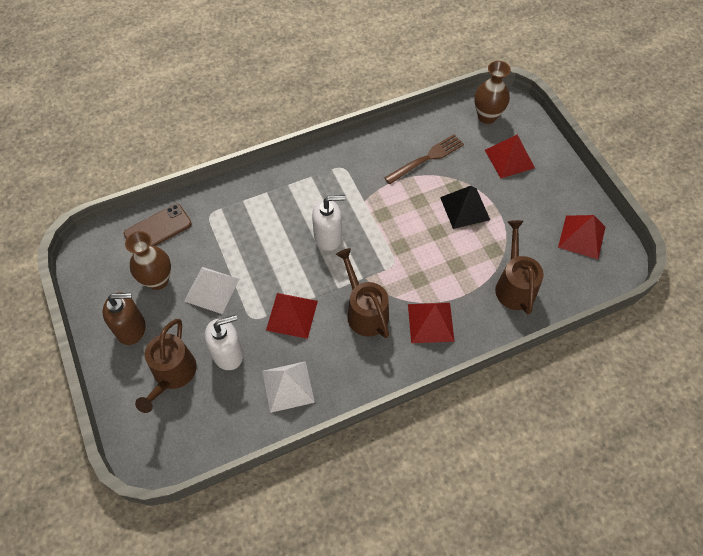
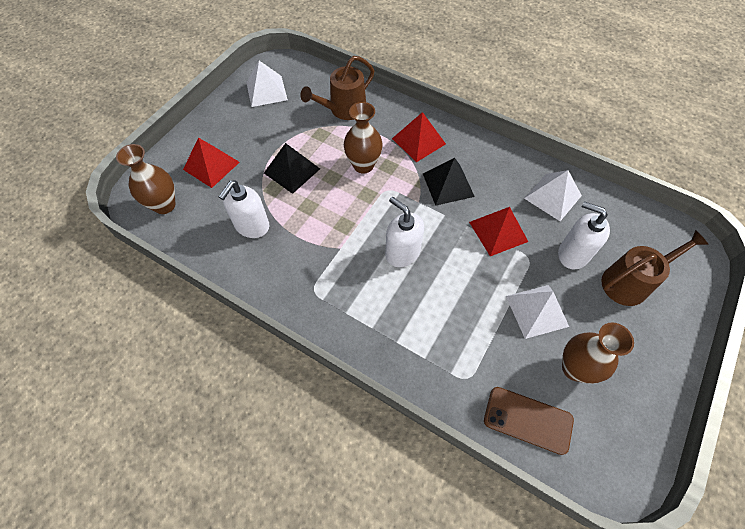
camera: 125 degrees left, 0 degrees up
(131, 328) = (635, 350): brown soap dispenser -> none
(365, 312) = (448, 185): brown watering can -> black pyramid
(427, 158) = (252, 226): brown fork -> white soap dispenser
(433, 261) = (363, 165): none -> brown vase
(581, 237) = (266, 91): red pyramid -> white pyramid

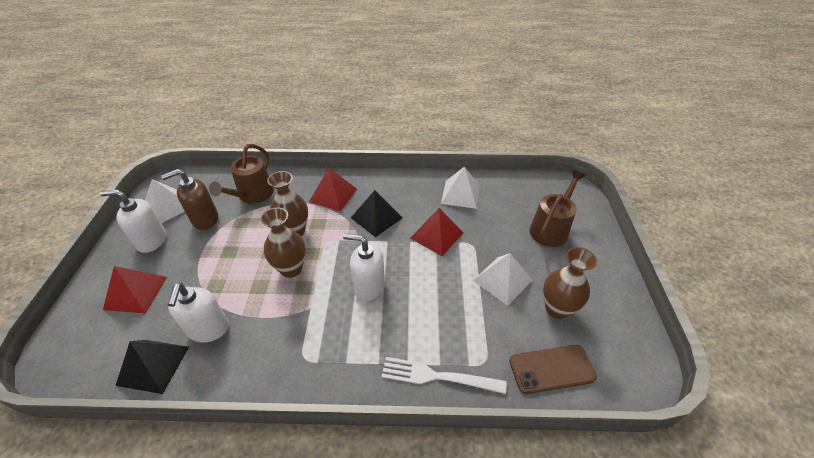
camera: 30 degrees left, 15 degrees down
(164, 205) = (94, 354): brown vase -> brown vase (291, 269)
(291, 118) = (205, 219): none -> brown soap dispenser
(292, 171) = (227, 263): black pyramid -> black pyramid (153, 365)
(416, 367) = (437, 376): none -> white fork
(572, 254) = (500, 227): white soap dispenser -> white soap dispenser (152, 241)

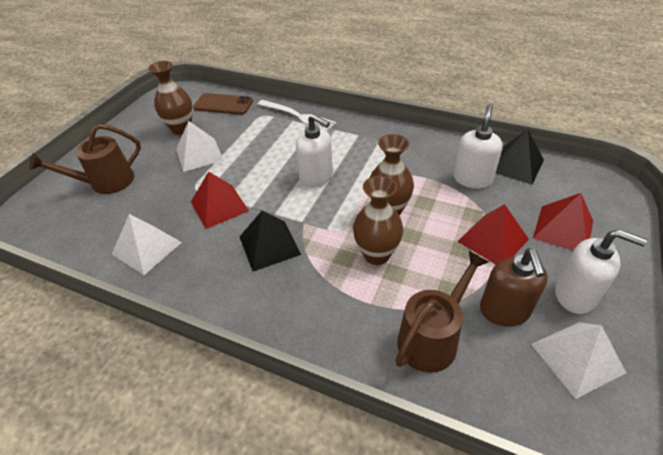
camera: 155 degrees left, 0 degrees up
(205, 219) = (504, 311): brown soap dispenser -> brown soap dispenser turned 90 degrees clockwise
(333, 195) = (308, 298): red pyramid -> red pyramid (492, 240)

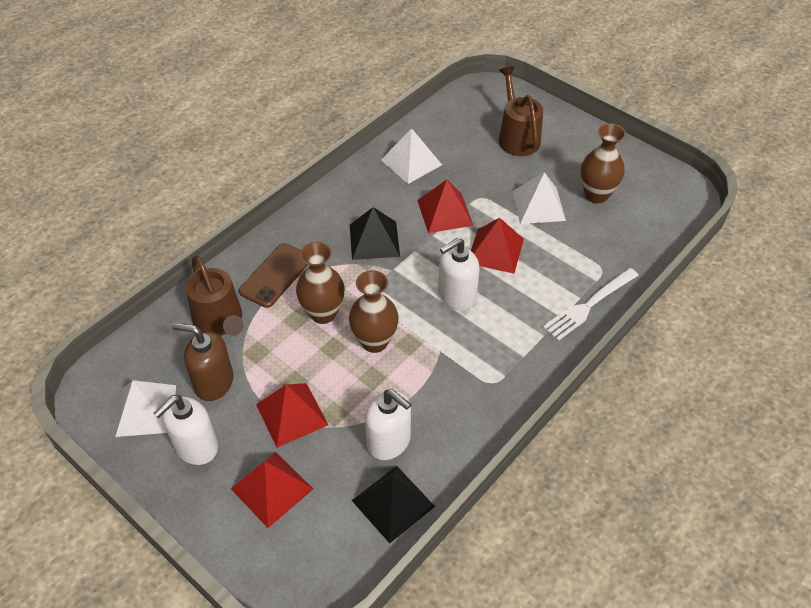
camera: 105 degrees right, 5 degrees up
(223, 104) = (641, 236): brown phone -> brown phone (275, 275)
(259, 167) = (495, 250): none -> red pyramid

